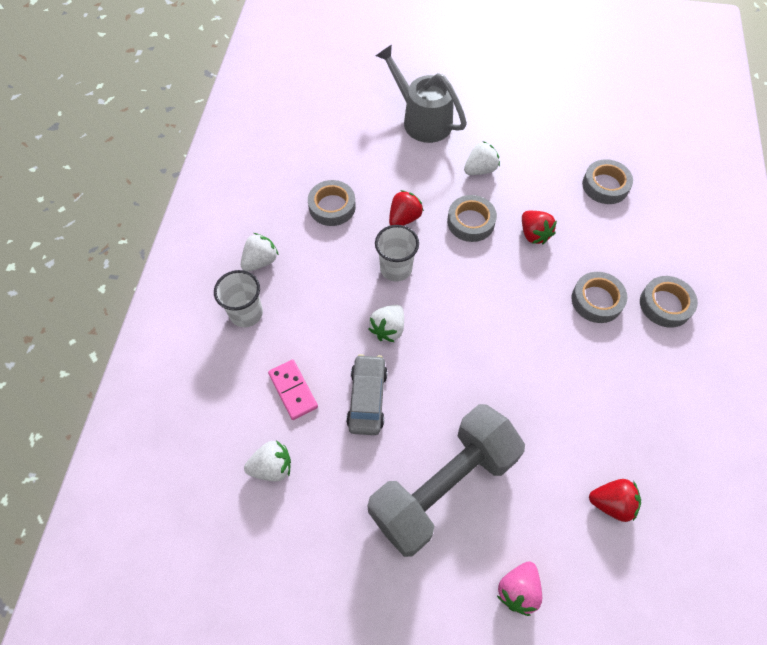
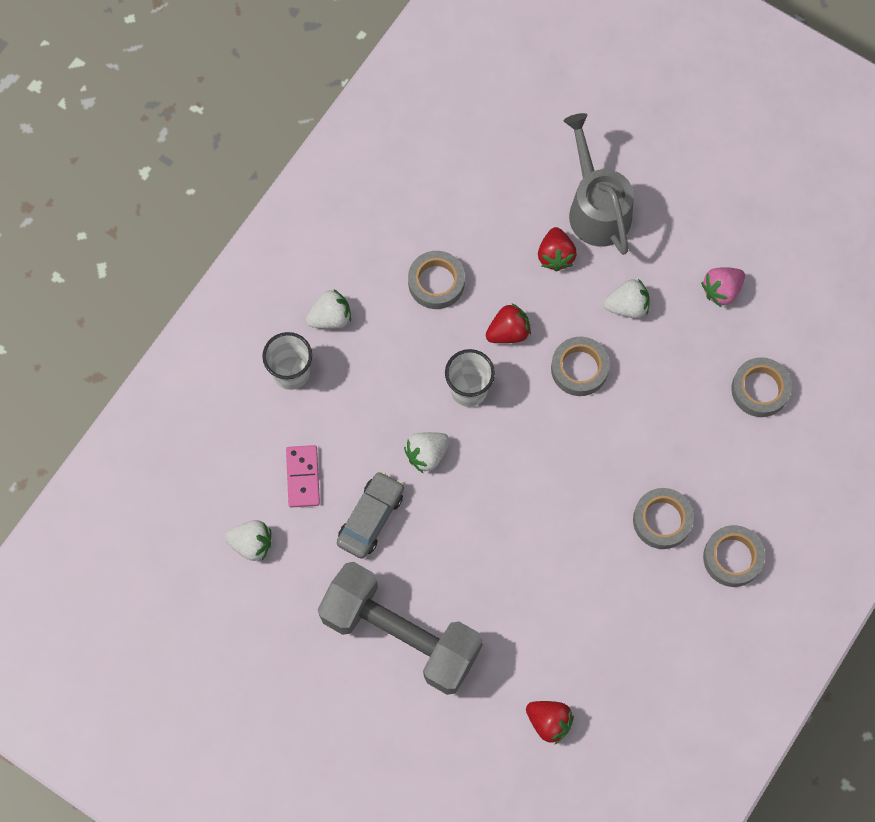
camera: 25 degrees right, 10 degrees up
(443, 487) = (400, 635): grey dumbbell -> grey dumbbell turned 45 degrees clockwise
(518, 590) = (419, 753): pink strawberry -> pink strawberry (721, 290)
(534, 234) = (641, 414): red strawberry -> red strawberry (555, 256)

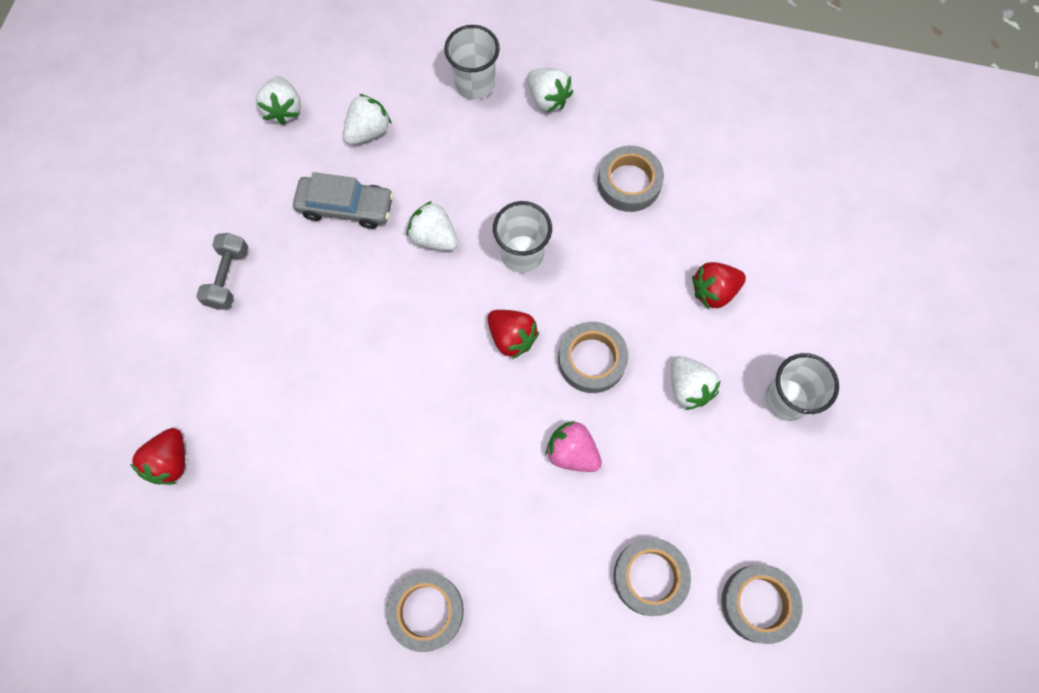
camera: 70 degrees right, 0 degrees up
(303, 477) = (368, 131): pink domino -> white strawberry
(400, 635) = (228, 277): grey dumbbell -> grey dumbbell, size x0.41
(508, 332) = (604, 272): red strawberry -> red strawberry (512, 337)
(596, 207) = (791, 315): grey watering can -> none
(661, 240) = (786, 399): none -> white cup
(662, 520) = (444, 511): grey tape -> grey tape (758, 603)
(721, 290) = (755, 490): pink strawberry -> pink strawberry (572, 452)

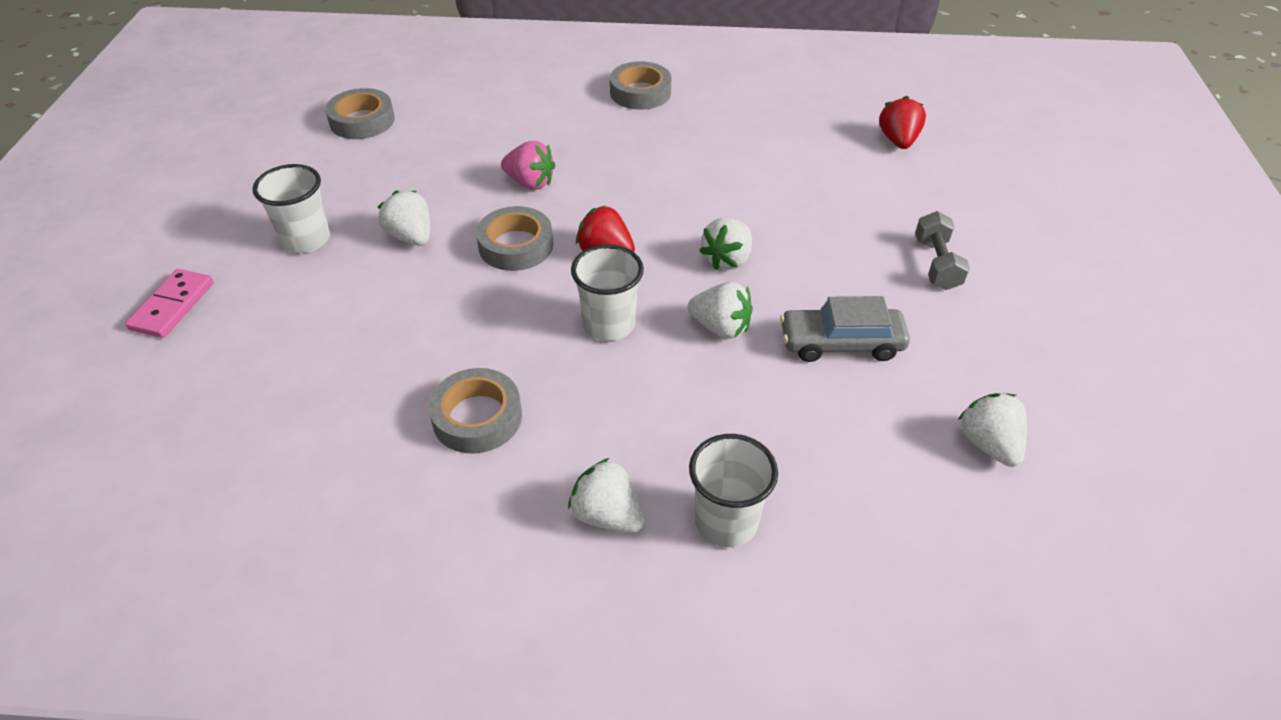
camera: 170 degrees right, 25 degrees down
(368, 131) = (855, 433): white strawberry -> white strawberry (727, 259)
(650, 577) = (455, 124): grey tape -> none
(714, 291) = (372, 317): red strawberry -> none
(884, 330) = (172, 306): none -> pink domino

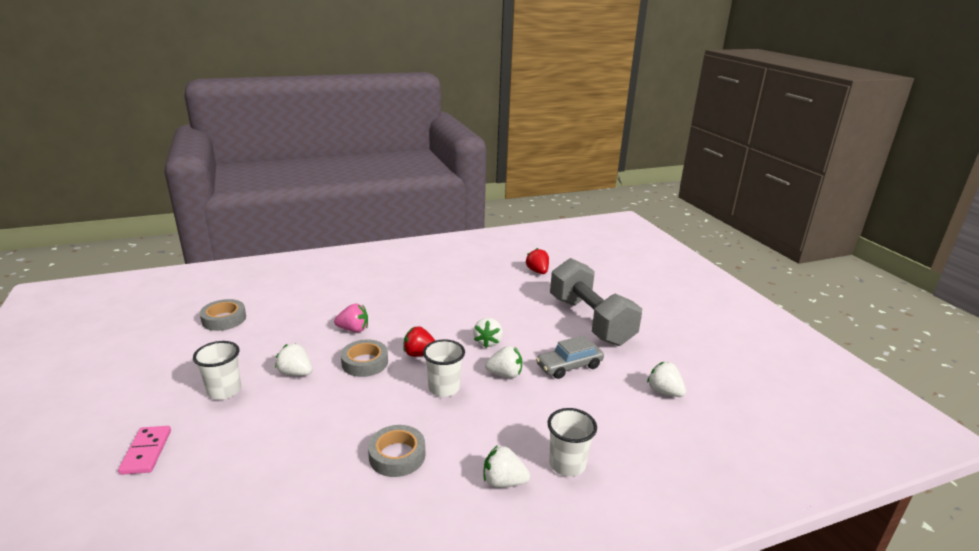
camera: 25 degrees left, 20 degrees down
(640, 92) = (390, 274): grey tape -> none
(936, 264) = (590, 321): grey dumbbell -> grey dumbbell, size x2.42

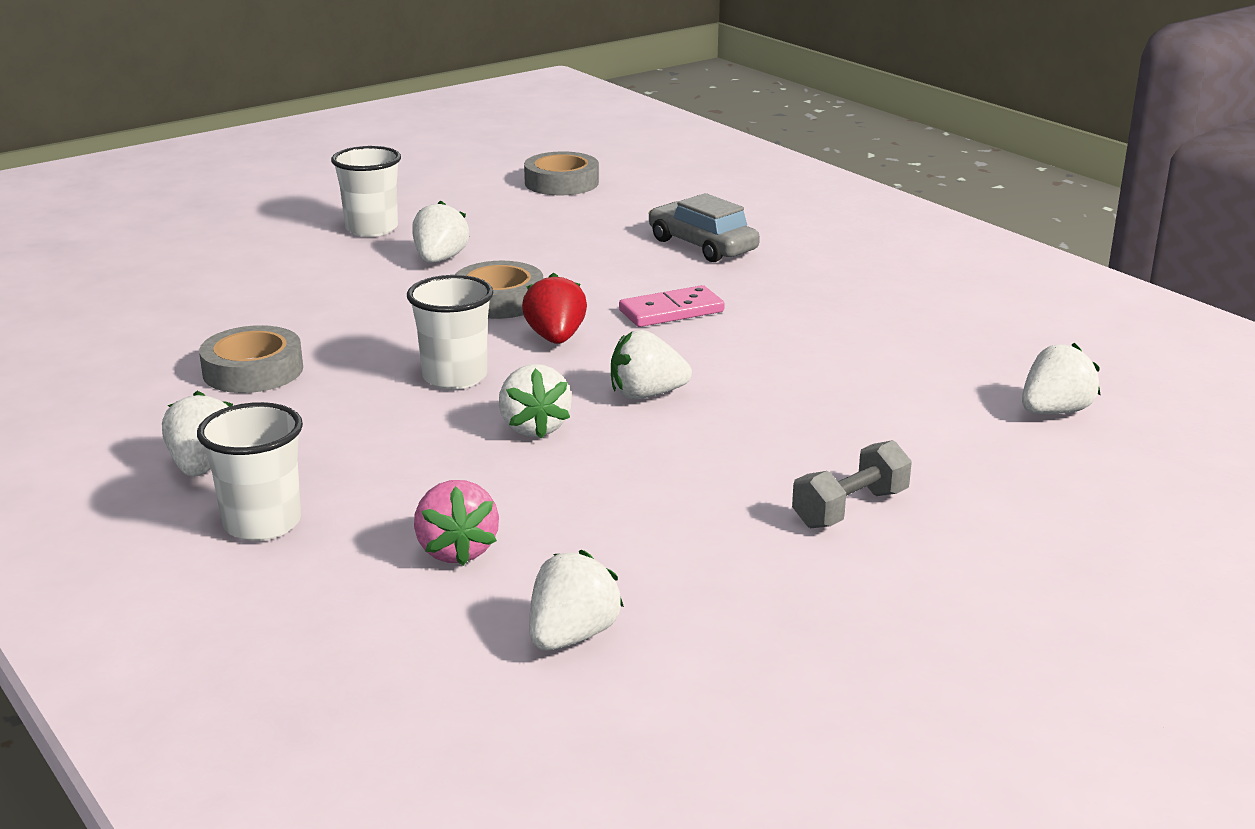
camera: 75 degrees right, 0 degrees up
(146, 452) = (226, 223): pink domino -> pink domino (671, 311)
(353, 329) = (600, 271): pink strawberry -> pink strawberry (456, 551)
(537, 271) = (1054, 411): red strawberry -> white strawberry
(569, 366) = (610, 497): grey car -> grey car (702, 245)
(590, 321) = (850, 509): grey dumbbell -> grey dumbbell, size x0.41

